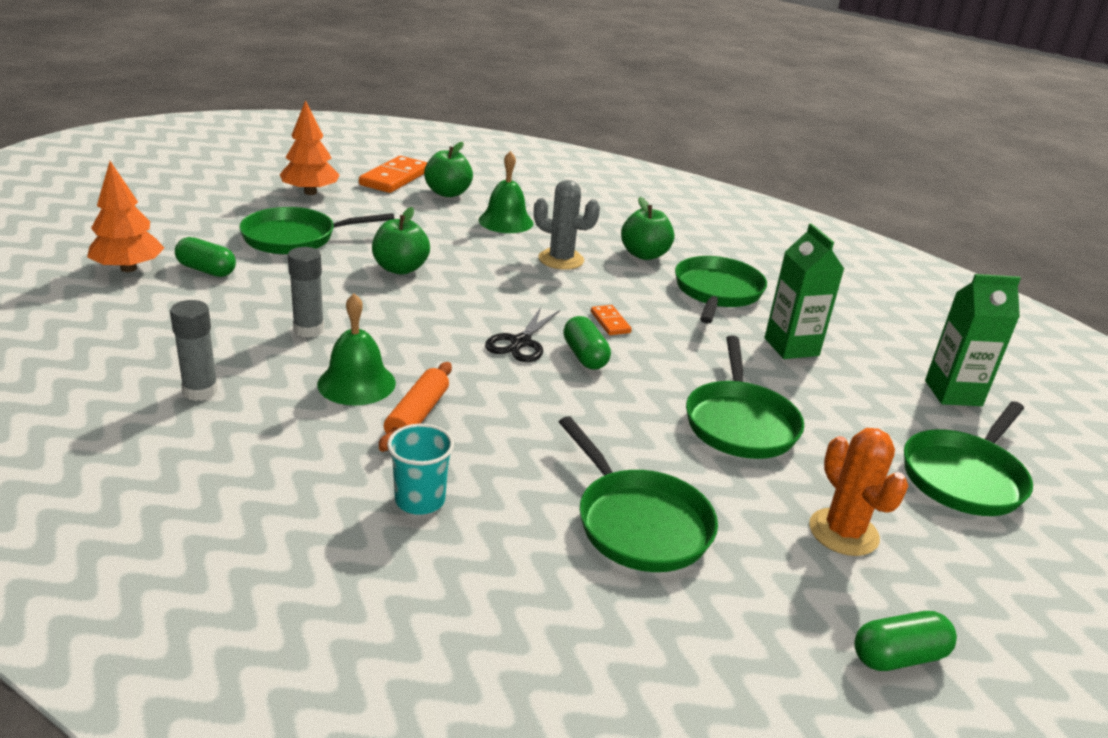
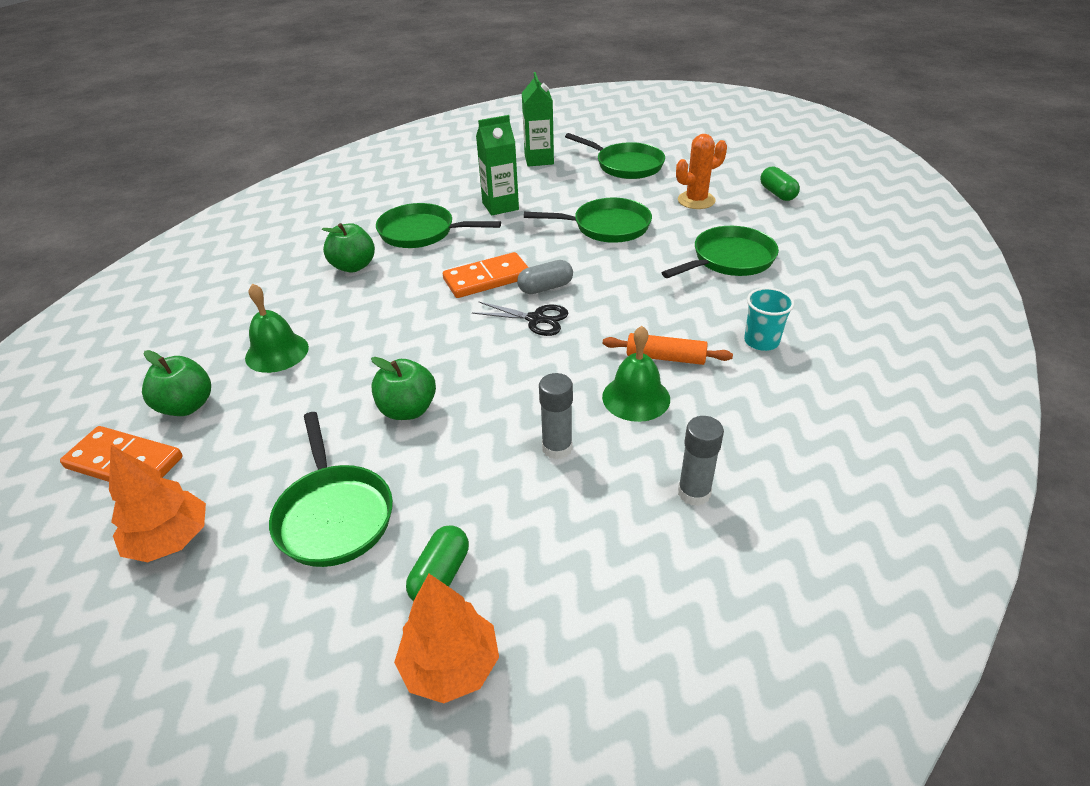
camera: 90 degrees left, 10 degrees up
(561, 259) = (370, 310): grey cactus -> none
(585, 356) = (545, 288): green capsule -> grey capsule
(610, 322) = (487, 279): orange domino -> orange domino, size x1.96

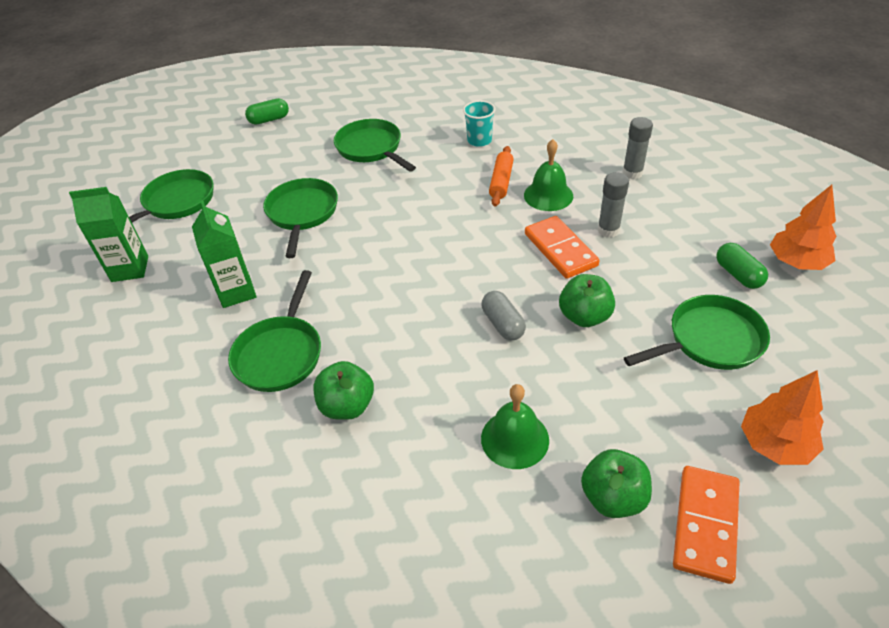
camera: 90 degrees left, 5 degrees up
(440, 576) = (738, 274): green capsule -> green capsule turned 45 degrees clockwise
(487, 279) = (385, 288): orange domino -> orange domino (560, 249)
(535, 319) = (453, 250): black scissors -> none
(545, 288) = (404, 247): grey capsule -> grey capsule (503, 324)
(696, 200) = (267, 161): orange cactus -> none

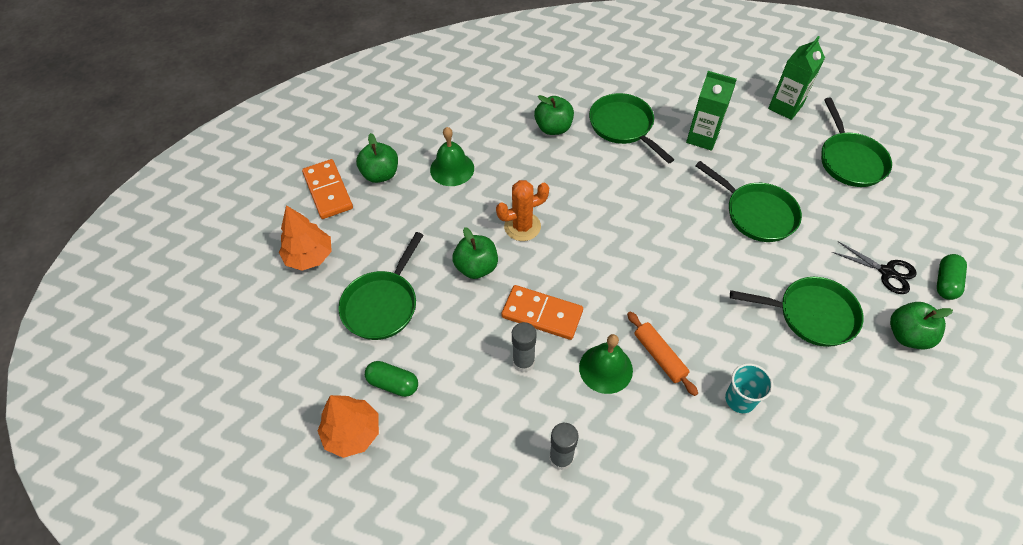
camera: 135 degrees right, 10 degrees up
(289, 140) = (886, 272): none -> black scissors
(337, 114) = (907, 335): none -> green apple
(503, 324) = (522, 226): grey capsule -> orange cactus

